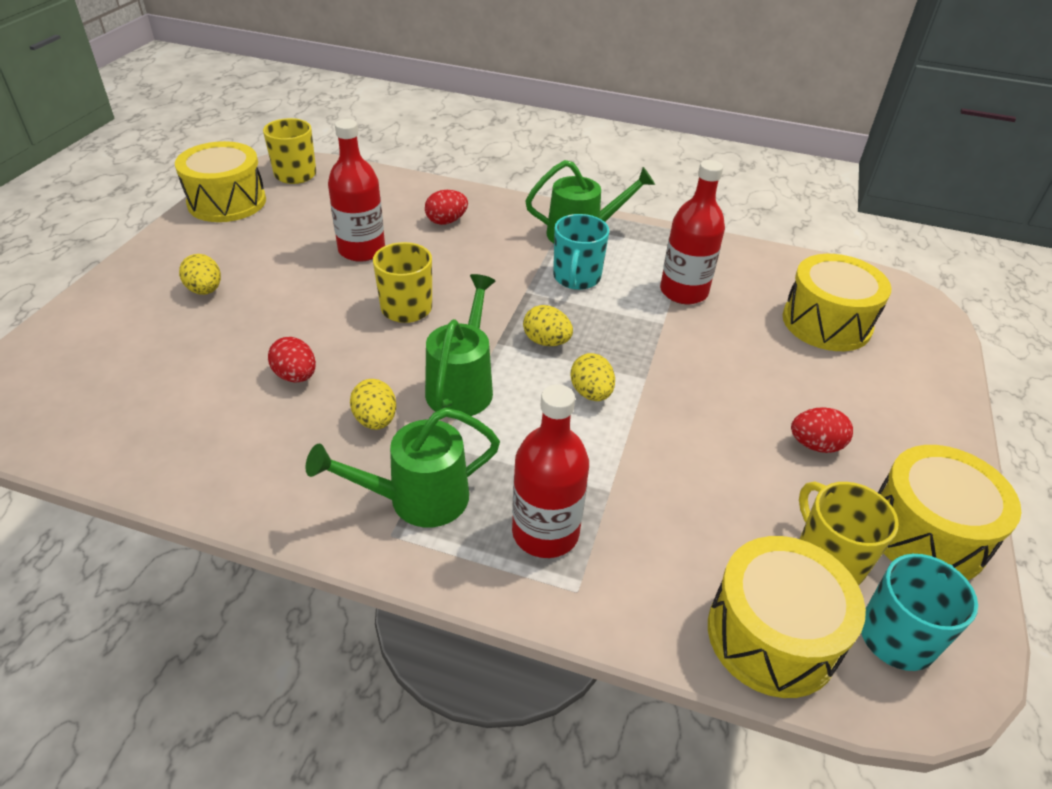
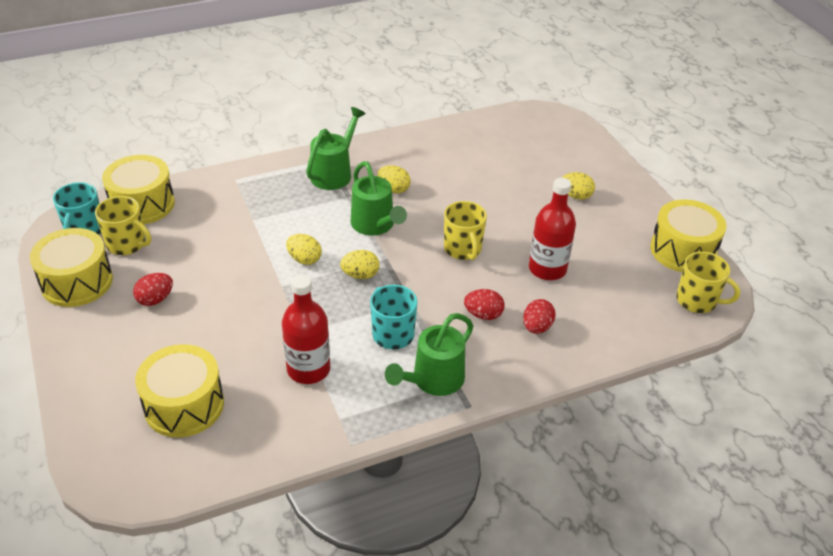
camera: 140 degrees right, 0 degrees up
(296, 376) = (458, 186): red egg -> red egg (483, 315)
(545, 532) = (267, 190): red bottle -> none

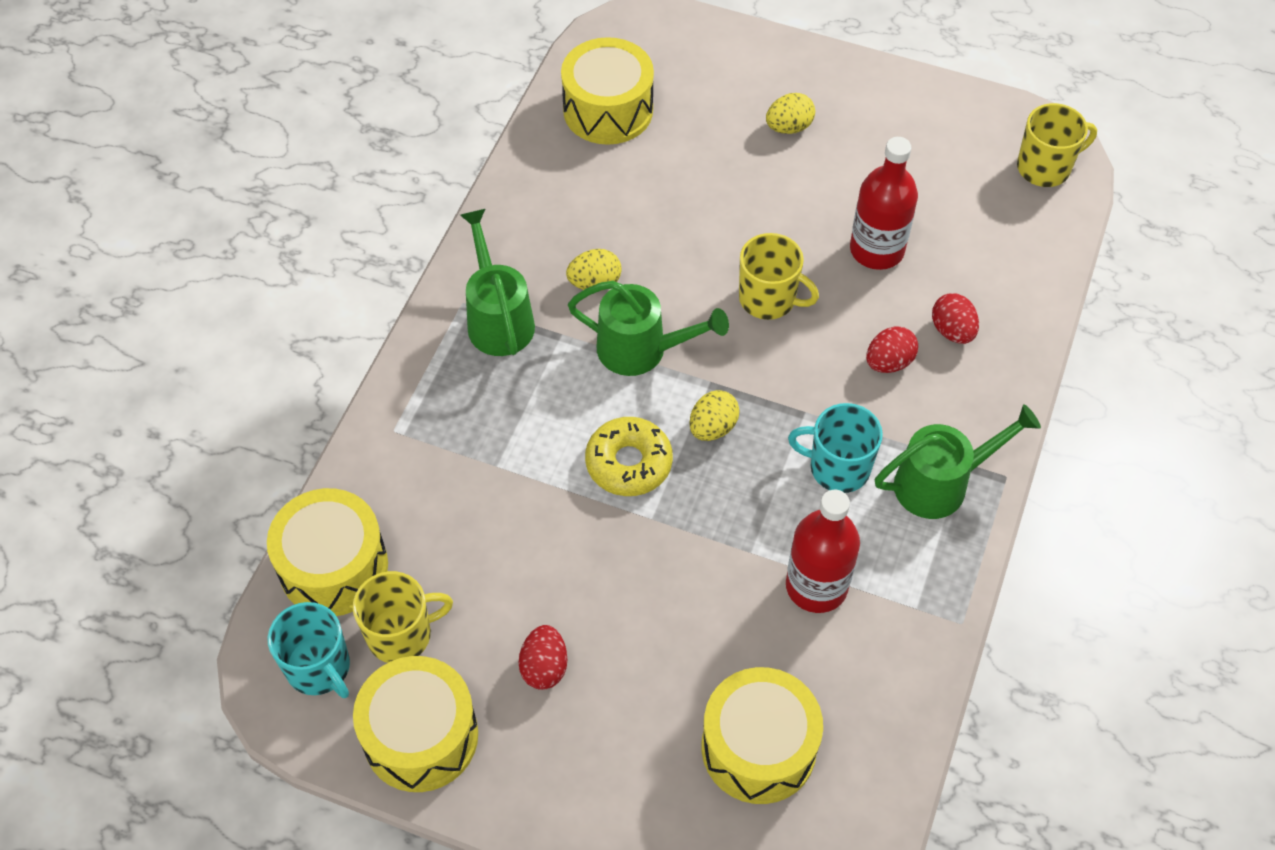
camera: 45 degrees left, 15 degrees up
(304, 259) = (629, 463): yellow egg -> yellow donut
(433, 381) = (941, 483): green watering can -> green watering can turned 105 degrees counterclockwise
(682, 250) = (965, 114): yellow drum -> yellow drum (608, 110)

